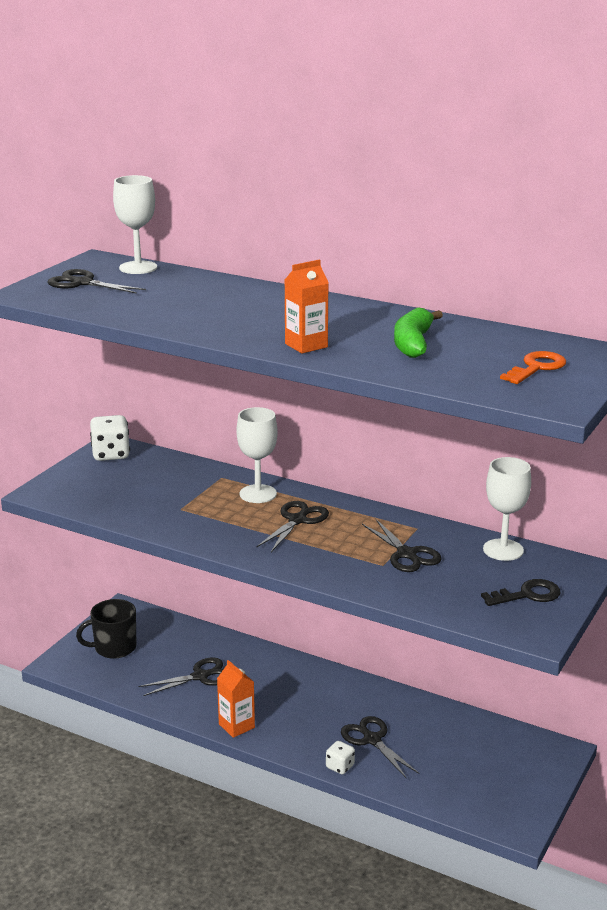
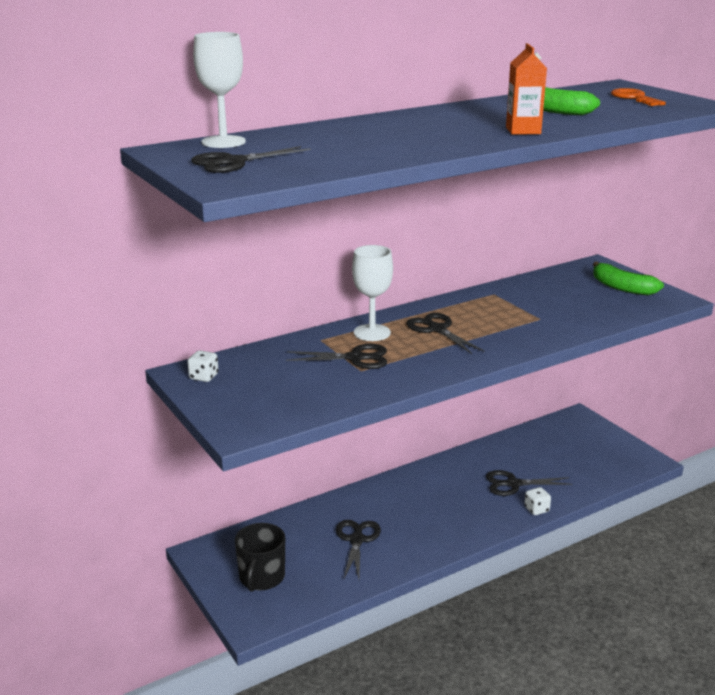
camera: 60 degrees left, 0 degrees up
(111, 454) = (204, 377): white dice -> white dice, size x0.58
(236, 726) = (446, 543): orange carton -> none
(407, 554) = (531, 307): black scissors -> black scissors (355, 358)
(503, 550) = (553, 278): white goblet -> none
(527, 595) = (622, 288): black key -> green banana

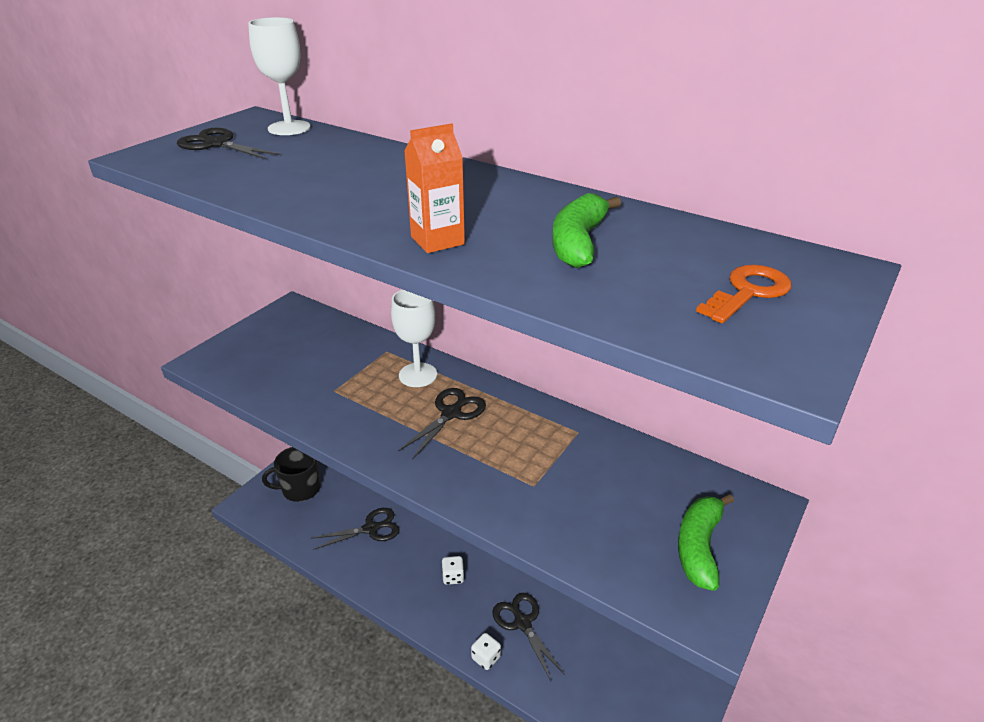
camera: 65 degrees right, 10 degrees up
(204, 377) = (287, 318): white dice -> white dice (453, 577)
(355, 358) = (357, 380): black scissors -> none

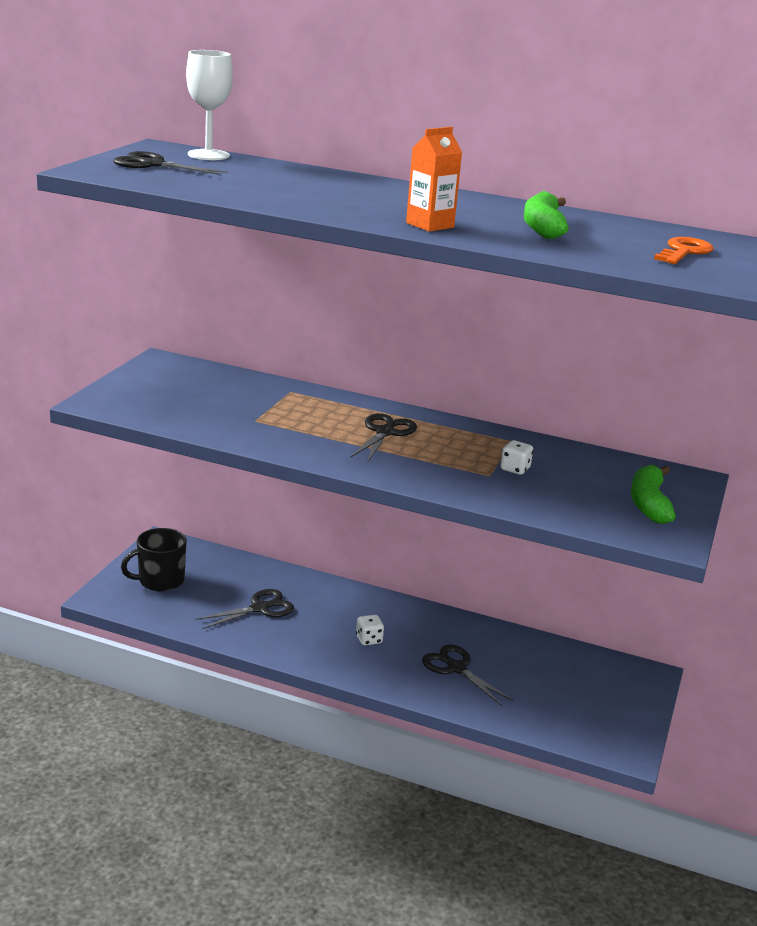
camera: 15 degrees left, 10 degrees down
(418, 375) = (334, 407): white goblet -> none
(486, 658) = (429, 696): white dice -> white dice (515, 469)

